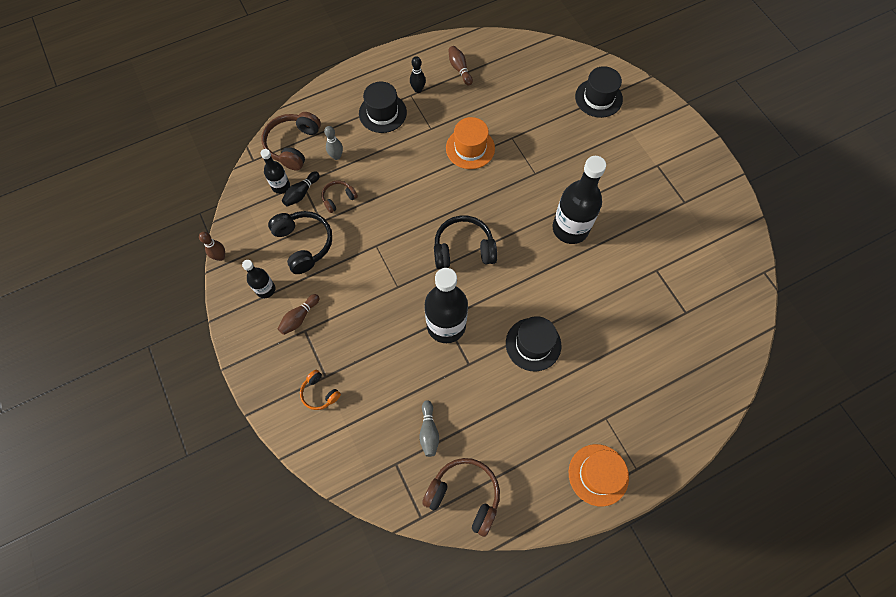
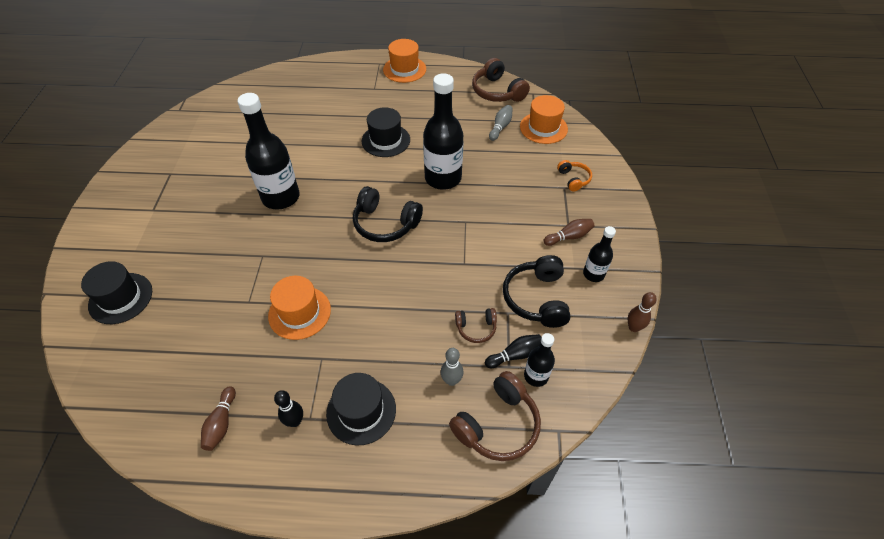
camera: 150 degrees left, 15 degrees down
(381, 457) = (543, 128): none -> orange hat

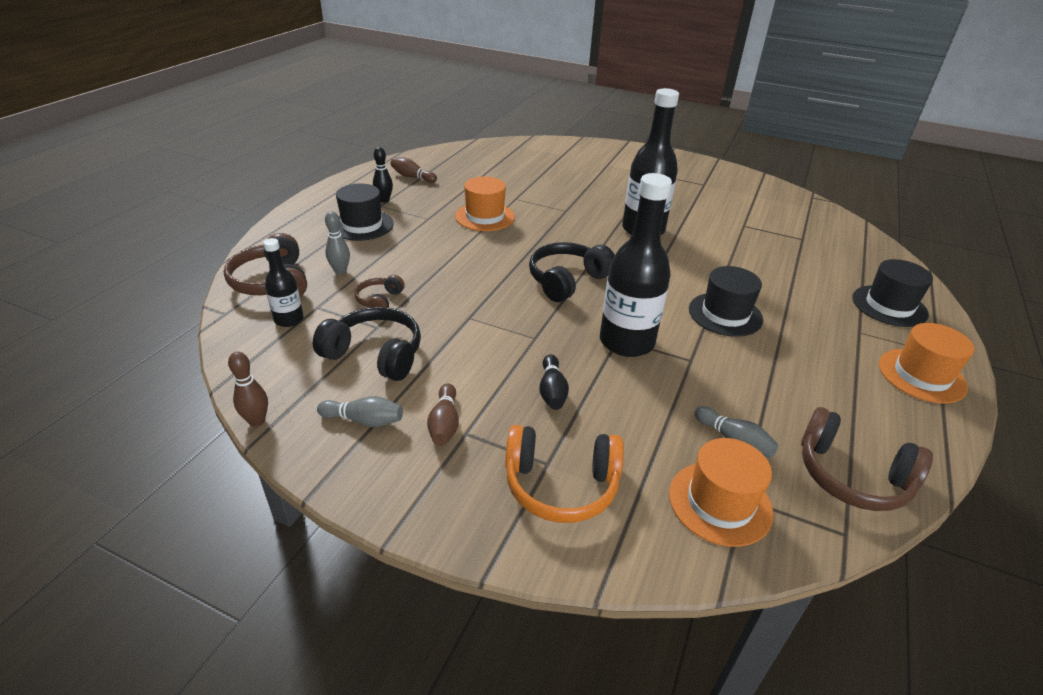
camera: 110 degrees right, 15 degrees down
(120, 298) = (558, 157): black hat -> black hat (889, 306)
(497, 91) = (851, 476): brown headphones -> brown headphones turned 135 degrees counterclockwise
(515, 355) = (325, 314): black bowling pin -> black bowling pin (552, 391)
(573, 179) = (561, 485): orange headphones -> orange headphones, size x1.80
(593, 274) = (364, 420): black bottle -> grey bowling pin

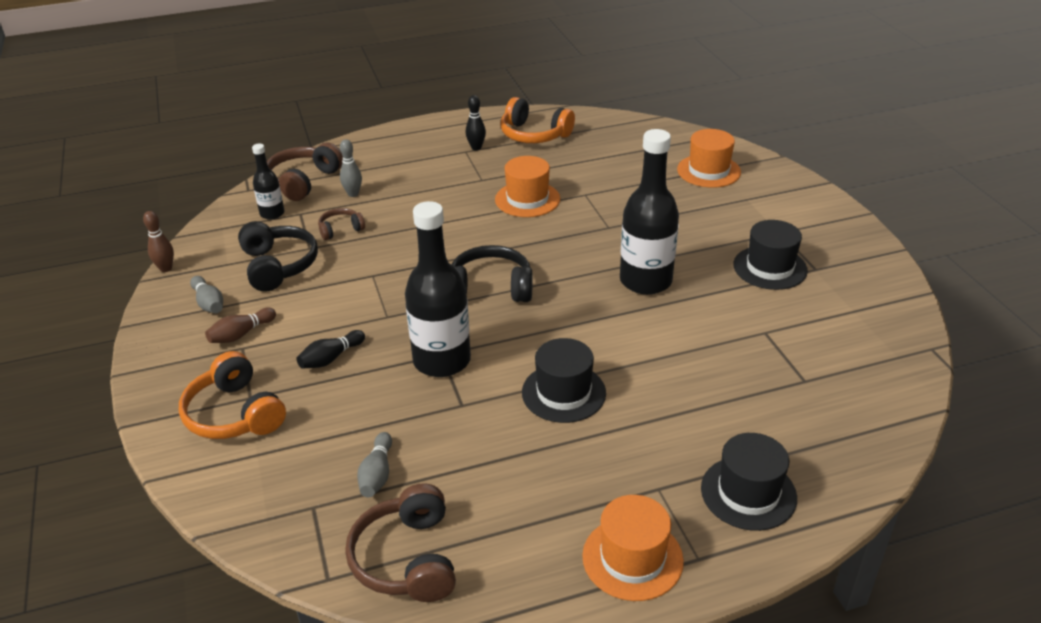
camera: 50 degrees right, 0 degrees up
(362, 225) = (425, 163): black hat -> black hat (770, 267)
(412, 177) = (534, 135): brown bowling pin -> orange headphones
(720, 503) = (294, 496): orange hat -> orange hat (708, 171)

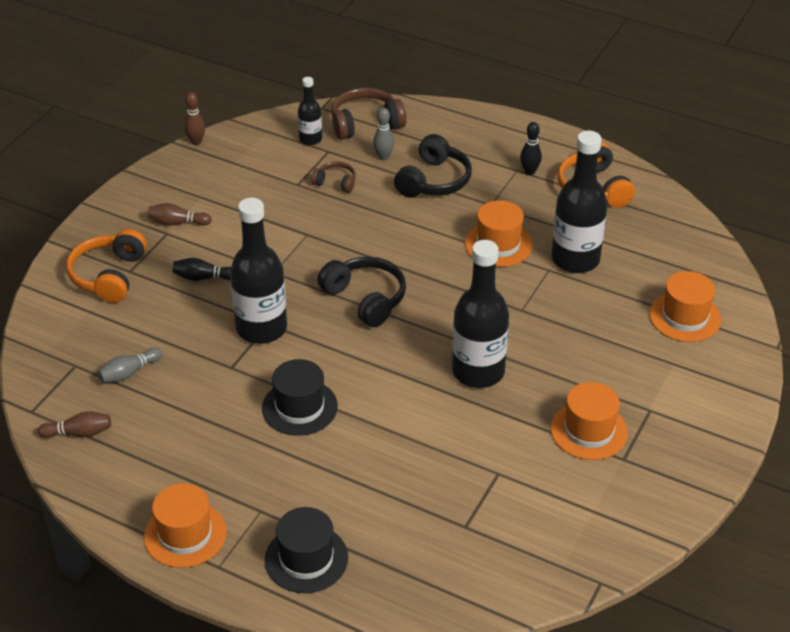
camera: 45 degrees right, 5 degrees up
(209, 303) = (188, 186): grey bowling pin -> none
(278, 266) = (261, 186): black headphones -> black headphones (434, 181)
(406, 559) = (79, 433): brown headphones -> brown bowling pin
(591, 179) = (575, 259): none -> black bottle
(770, 267) = (589, 431): black hat -> orange hat

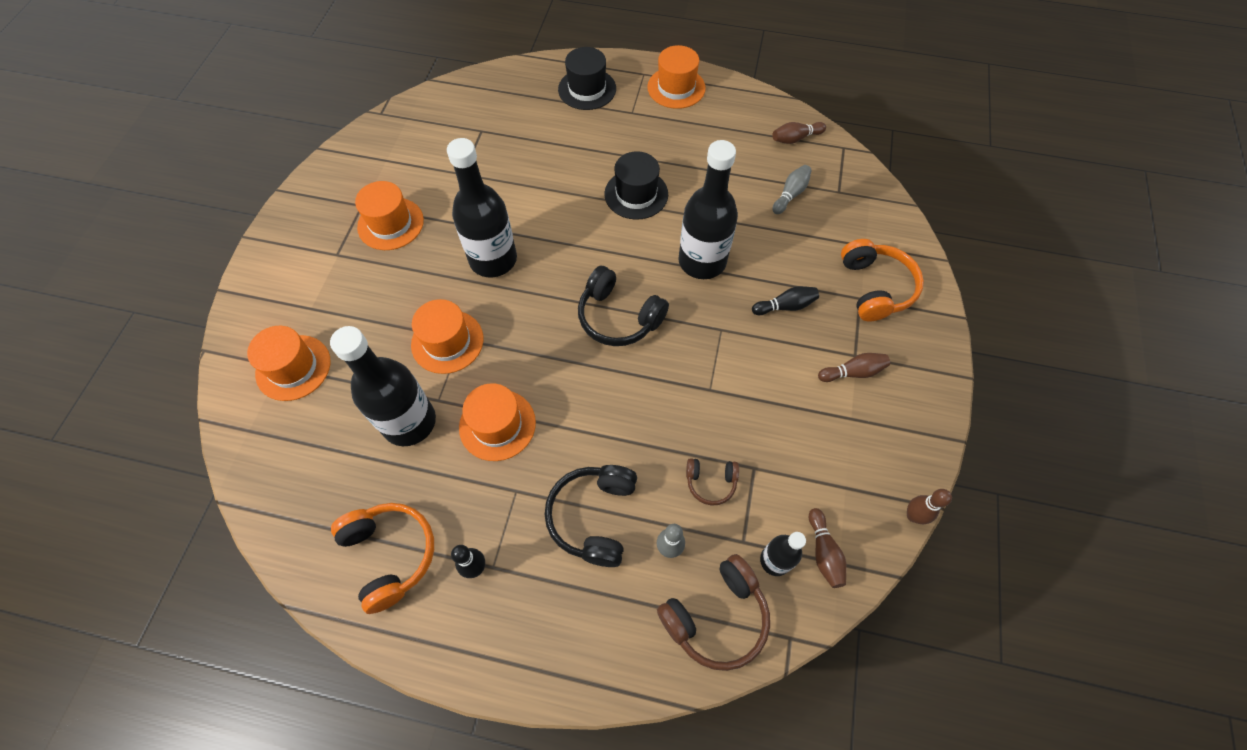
camera: 165 degrees right, 20 degrees up
(273, 137) = (823, 552): none -> brown bowling pin
(535, 310) = (447, 341): none -> orange hat

